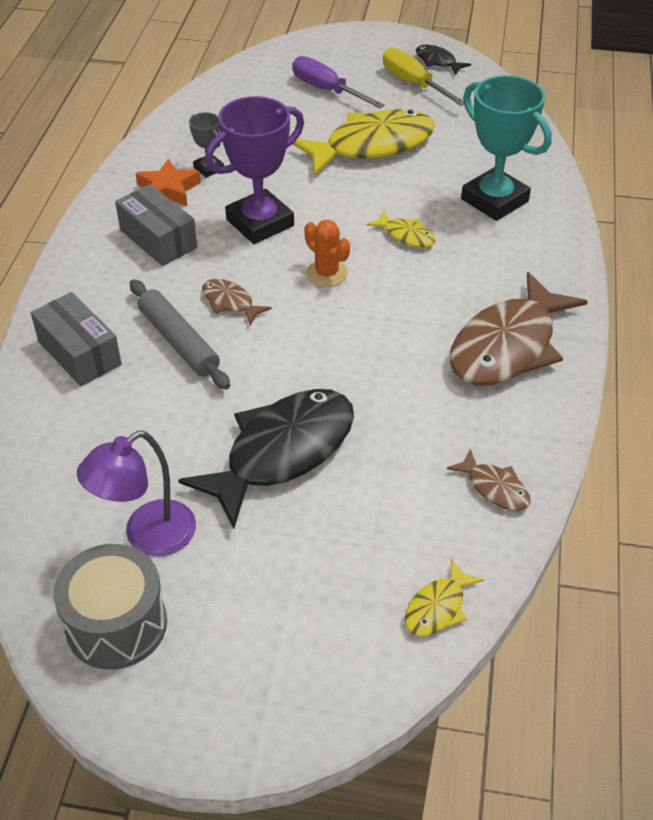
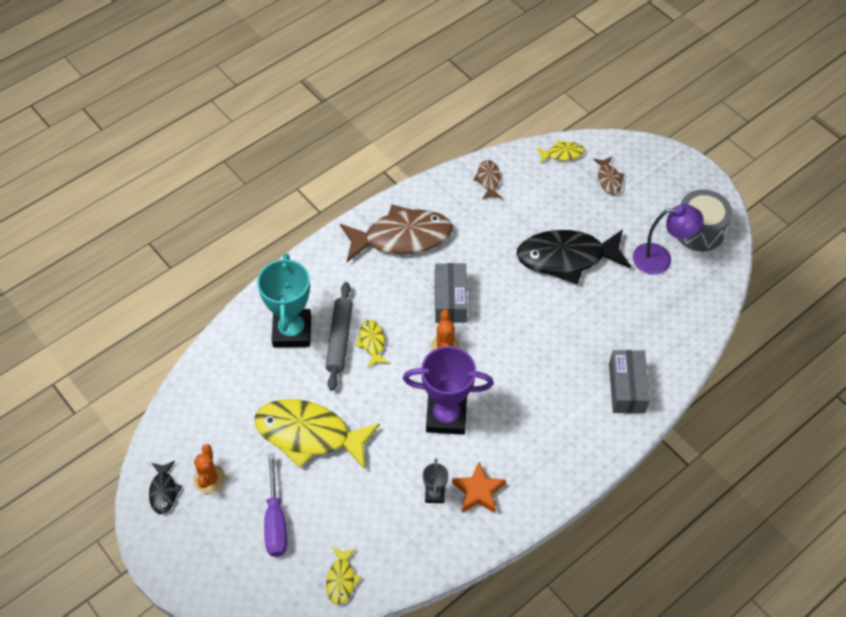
camera: 140 degrees left, 10 degrees up
(158, 239) = (519, 448): grey box -> grey box (450, 300)
(179, 341) = (566, 357): grey rolling pin -> grey rolling pin (339, 339)
(230, 89) = (341, 579): none -> yellow fish
(230, 302) = (517, 365): brown fish -> brown fish (609, 179)
(413, 83) = (209, 479): yellow screwdriver -> orange cactus

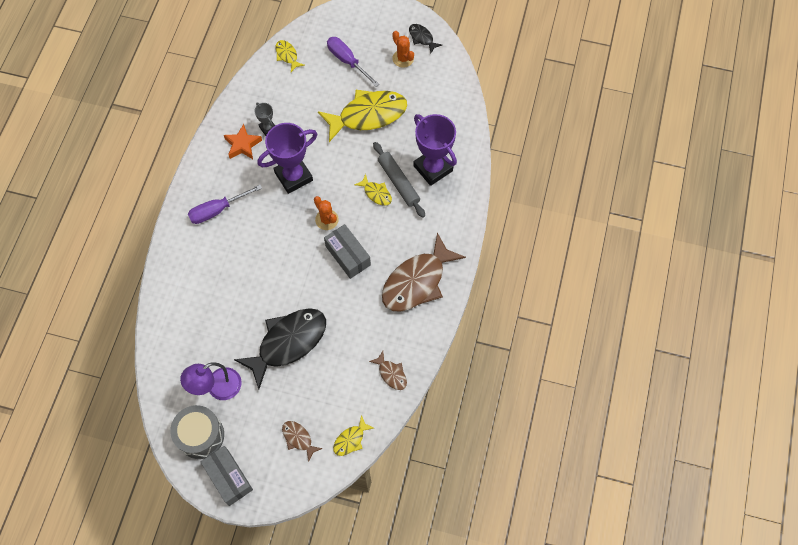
camera: 145 degrees right, 10 degrees up
(292, 331) = (433, 168): turquoise trophy -> purple trophy
(556, 431) = (217, 210): none -> purple screwdriver
(626, 388) = (187, 268): grey box -> grey box (228, 478)

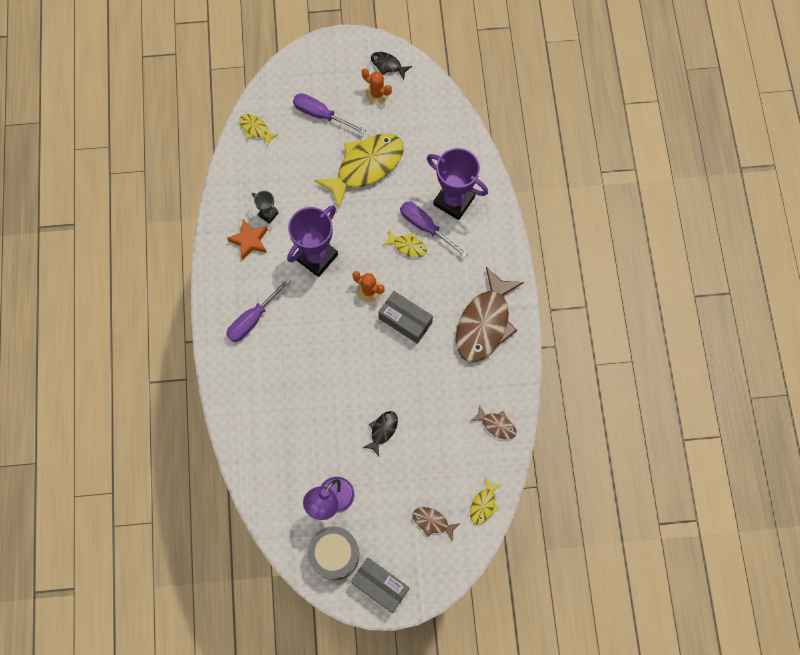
camera: 20 degrees left, 5 degrees up
(288, 343) = (382, 430): black fish -> black fish, size x0.45
(398, 182) = (425, 227): grey rolling pin -> purple screwdriver

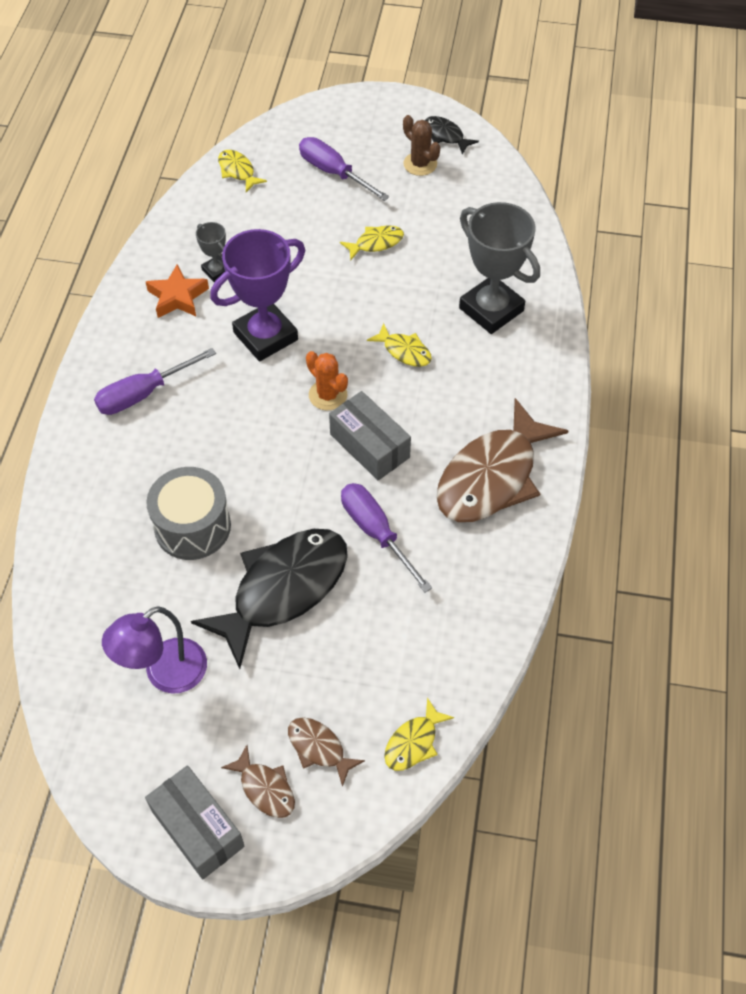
camera: 15 degrees right, 15 degrees down
(335, 555) = (140, 758): grey drum -> grey drum (192, 526)
(366, 166) = (376, 243): yellow fish -> yellow fish, size x0.45
(377, 94) = (420, 164): orange cactus -> brown cactus
(382, 430) = (283, 590): black fish -> black fish, size x2.21
(425, 227) = (439, 333): purple screwdriver -> purple screwdriver (376, 532)
(454, 201) = (491, 309): purple trophy -> grey trophy
(496, 425) = (470, 626): brown fish -> brown fish (265, 788)

